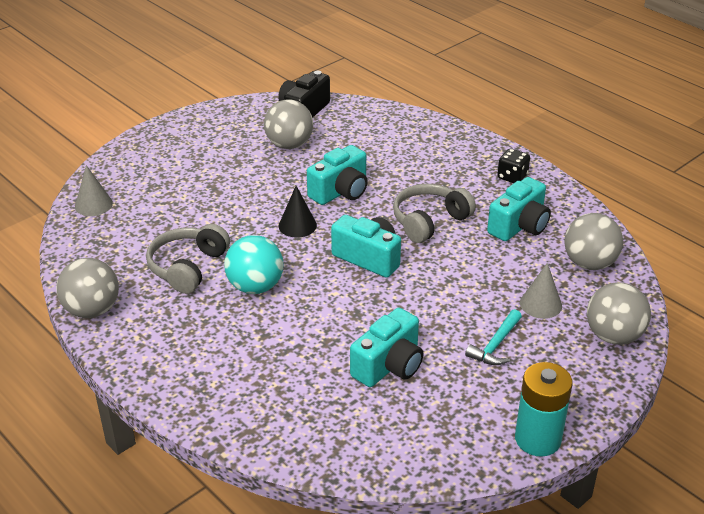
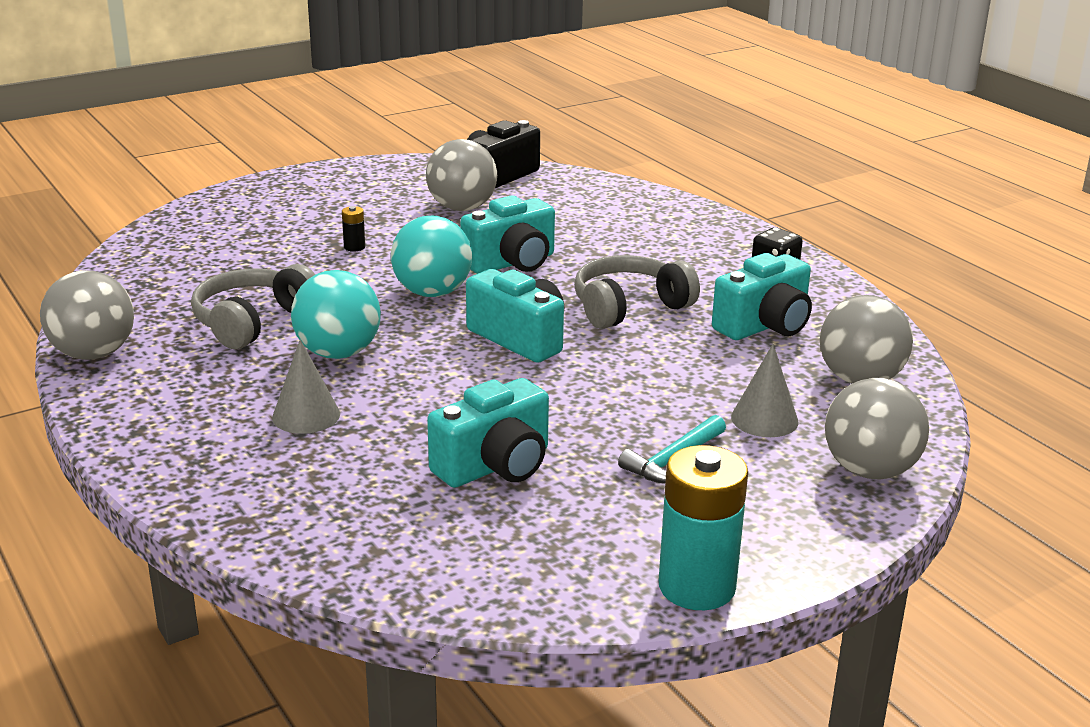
camera: 10 degrees right, 10 degrees down
(93, 204) = (160, 244): grey cone -> grey cone (306, 415)
(229, 190) = (354, 247): none -> black battery
(297, 225) = (432, 293): black cone -> turquoise ball

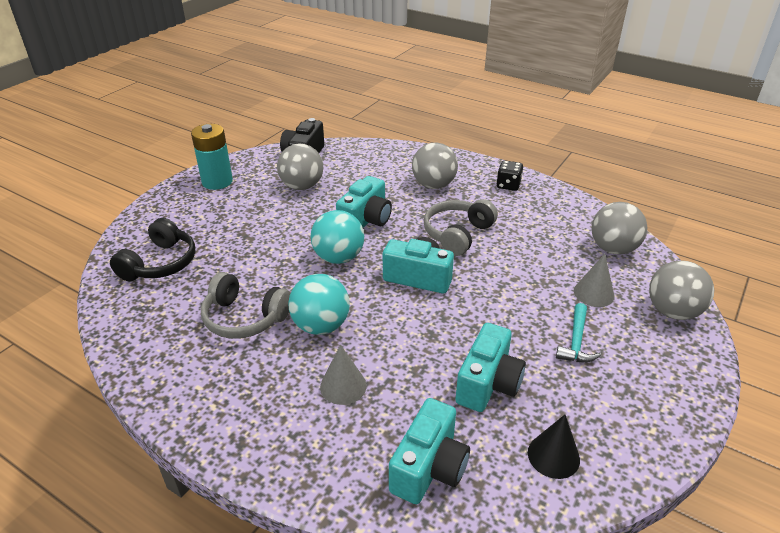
camera: 25 degrees left, 10 degrees up
(93, 354) = (154, 384): grey ball -> grey ball (433, 185)
(204, 246) = (160, 263): none -> black headphones
(253, 322) = (244, 318): grey headphones -> grey headphones turned 75 degrees counterclockwise
(354, 247) = (261, 235): black battery -> none
(503, 556) = (553, 456): none -> black cone
(696, 587) = (668, 433): turquoise battery -> turquoise battery (217, 182)
(764, 326) = (536, 226): turquoise camera -> turquoise camera (429, 467)

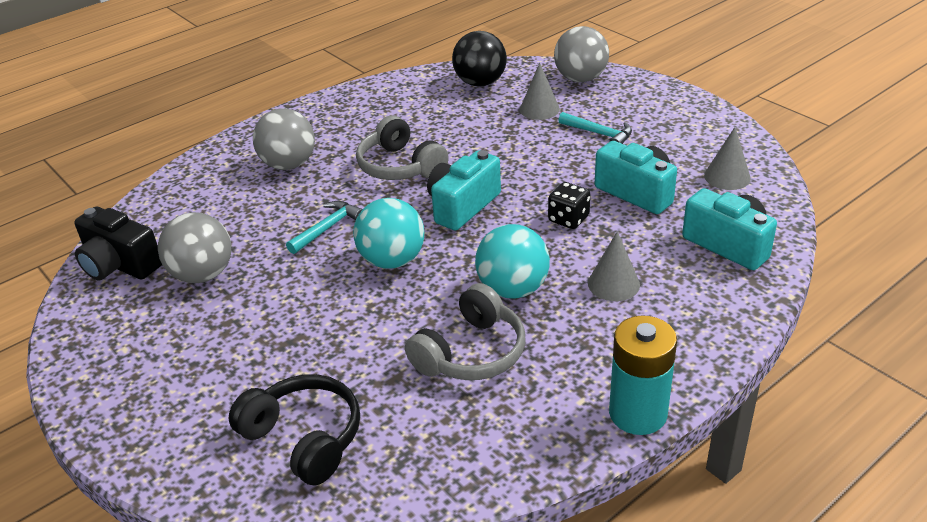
camera: 70 degrees left, 0 degrees up
(217, 182) = (115, 365): turquoise battery -> turquoise battery (638, 413)
(366, 220) = (327, 228): turquoise camera -> turquoise hammer
(508, 185) = (329, 115): black dice -> black dice (568, 219)
(553, 456) = (727, 177): black cone -> grey cone
(613, 249) = (480, 83): grey ball -> black ball

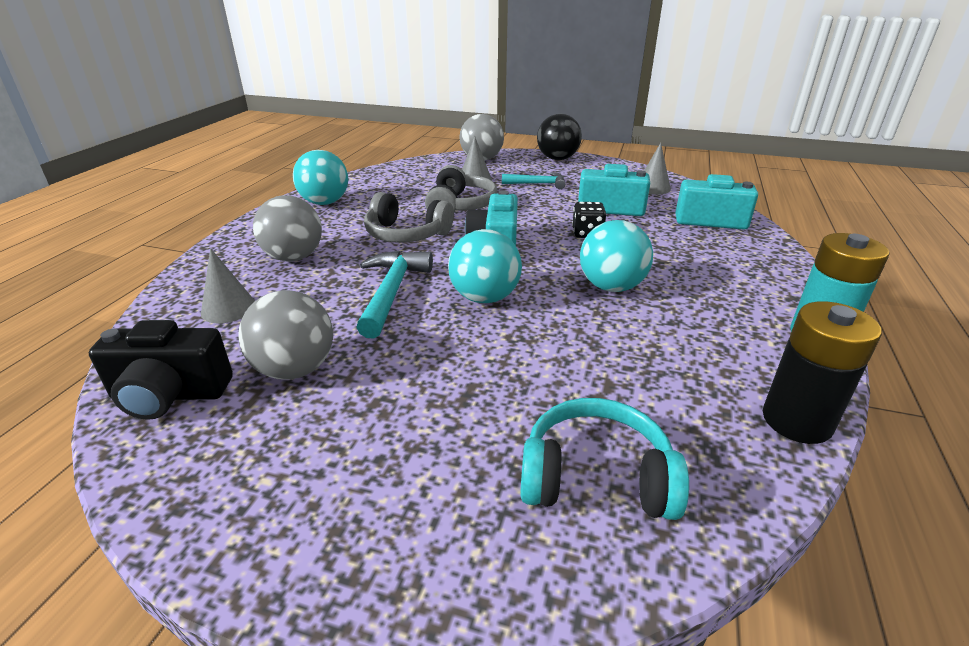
camera: 35 degrees left, 5 degrees down
(304, 438) = (596, 477): black headphones -> turquoise headphones
(327, 228) = (392, 292): turquoise hammer -> turquoise hammer, size x1.53
(368, 104) = (325, 203): none -> turquoise ball
(471, 352) = (643, 340): grey headphones -> grey headphones (460, 206)
(480, 83) = (408, 174): black ball -> black ball (557, 159)
(499, 470) = (796, 421): none -> black battery
(613, 284) = (675, 262): grey cone -> grey cone (228, 308)

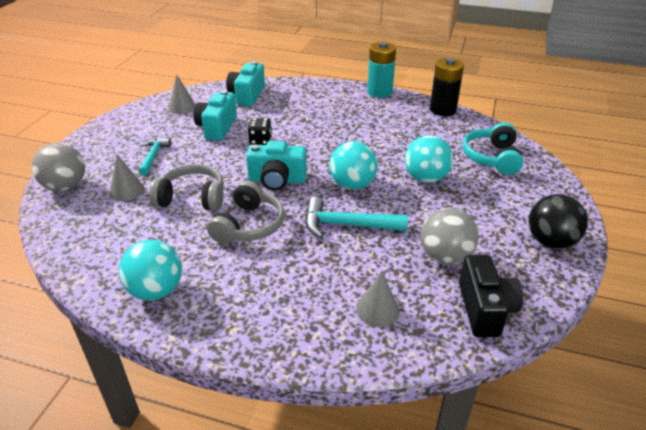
camera: 90 degrees left, 5 degrees up
(294, 257) = (288, 289): grey ball -> none
(557, 159) = (90, 143): black ball -> black ball (550, 242)
(611, 287) = (336, 139): turquoise ball -> turquoise ball (425, 178)

